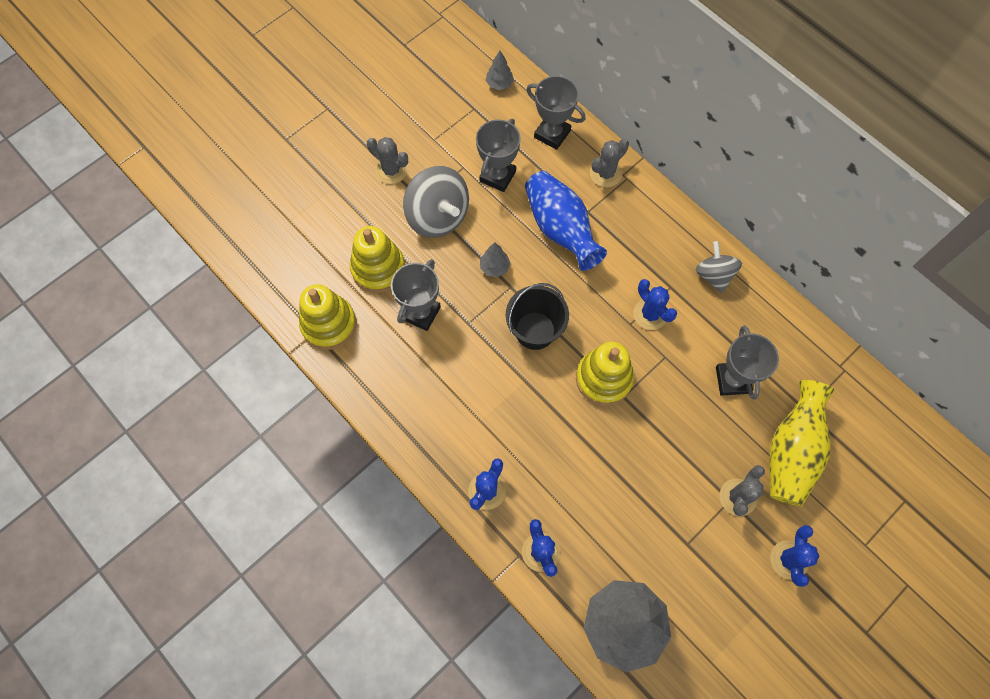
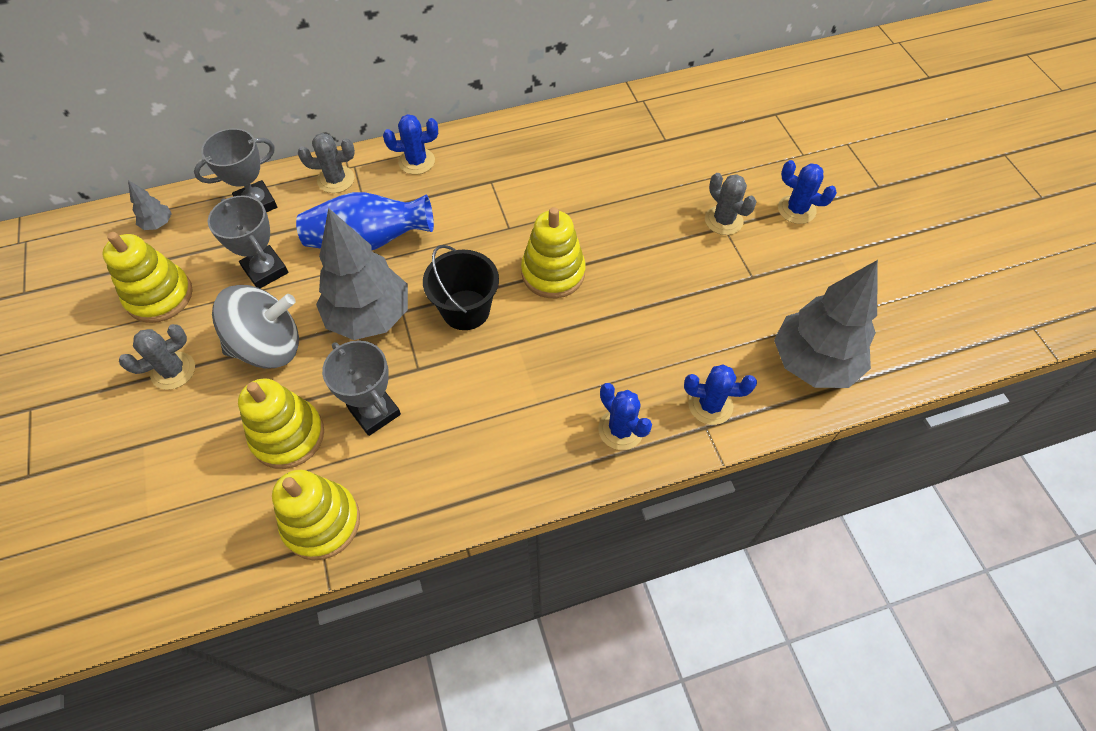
camera: 65 degrees left, 10 degrees down
(442, 124) = (159, 296): none -> yellow stacking toy
(494, 267) = (369, 317): grey tree -> grey tree, size x2.38
(606, 173) = (336, 179): grey cactus -> grey cactus turned 75 degrees counterclockwise
(650, 314) = (508, 208): blue cactus -> blue cactus (416, 161)
(714, 275) = (500, 145): grey spinning top -> none
(732, 380) = (610, 176): grey trophy -> none
(791, 451) = (698, 166): yellow vase -> none

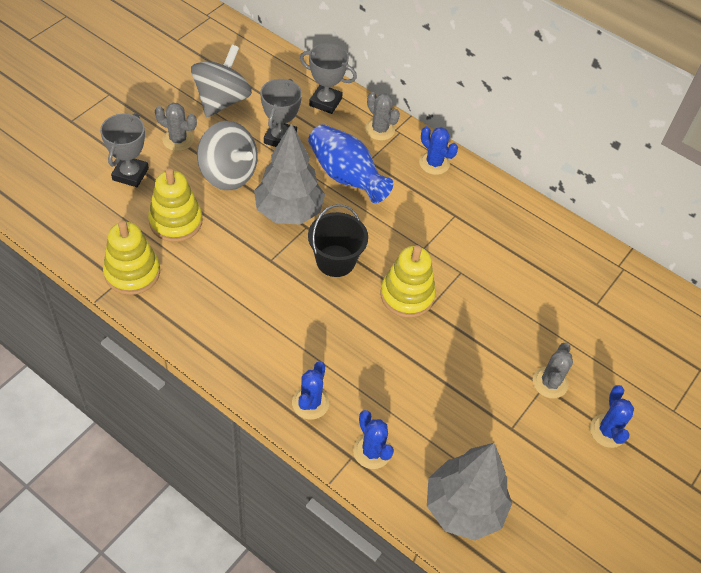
camera: 50 degrees right, 5 degrees down
(158, 224) = (270, 66): grey tree -> none
(159, 296) = (222, 100): yellow stacking toy -> grey spinning top
(374, 412) = (223, 255): grey trophy -> grey trophy (130, 174)

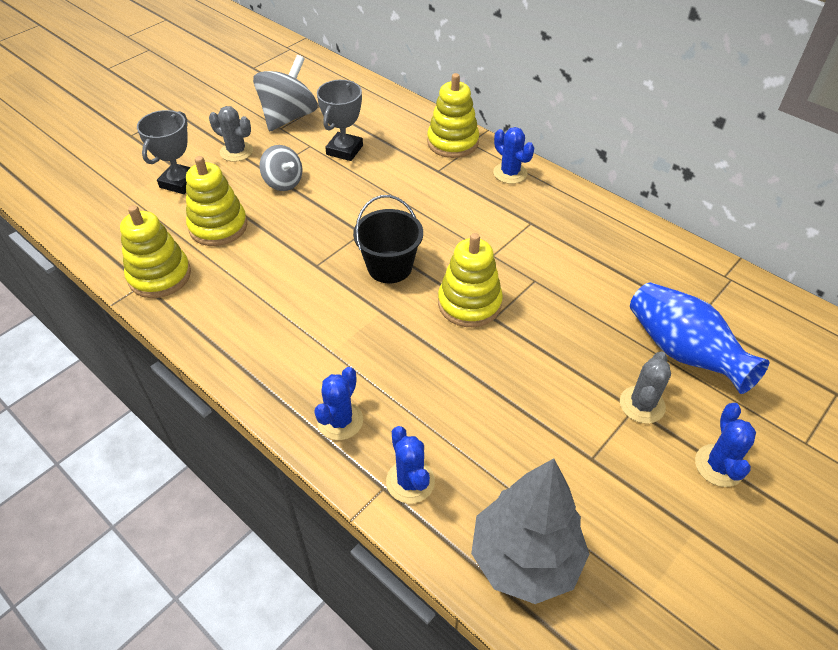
camera: 10 degrees right, 5 degrees down
(228, 174) = (283, 182): grey spinning top -> grey spinning top, size x0.61
(288, 212) = (343, 218): grey tree -> none
(325, 102) = (397, 118): grey trophy -> none
(346, 176) = (411, 185): blue vase -> blue vase (682, 352)
(380, 129) = (452, 142): grey cactus -> yellow stacking toy

